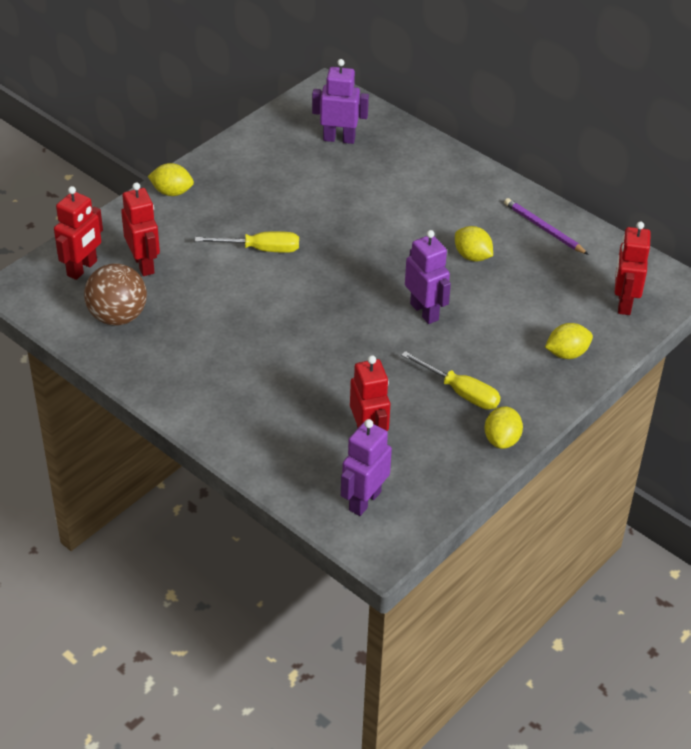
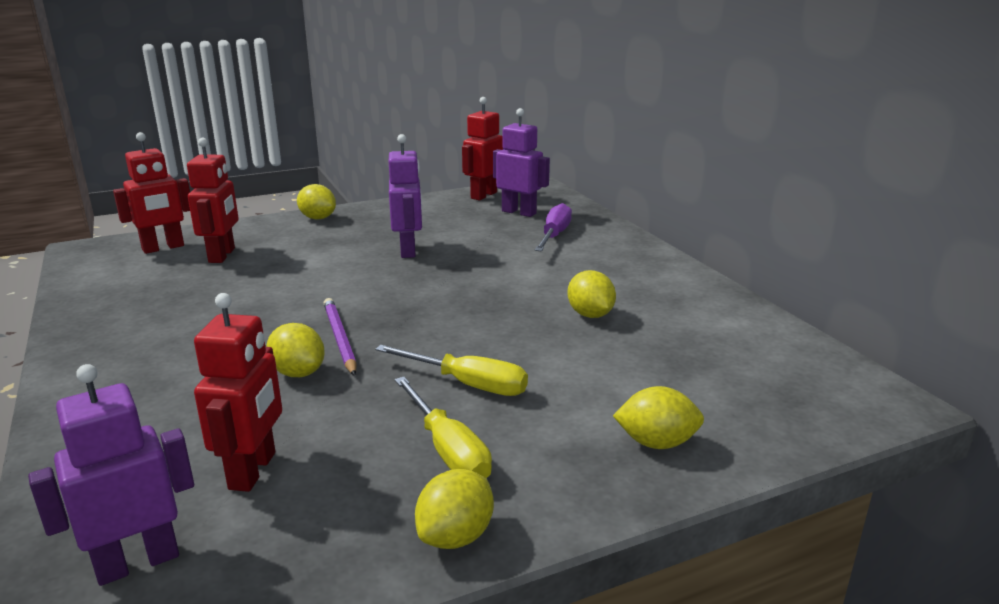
camera: 25 degrees right, 20 degrees down
(118, 316) = (138, 285): brown ball -> none
(260, 249) = (350, 266): yellow screwdriver -> yellow screwdriver (467, 384)
(325, 364) = (298, 373): none -> yellow lemon
(390, 166) = (554, 235): none -> purple screwdriver
(424, 312) = (481, 351): purple robot -> purple robot (408, 250)
(543, 229) = (705, 309): purple pencil -> purple pencil (339, 338)
(624, 303) = (787, 403): red robot -> red robot (483, 195)

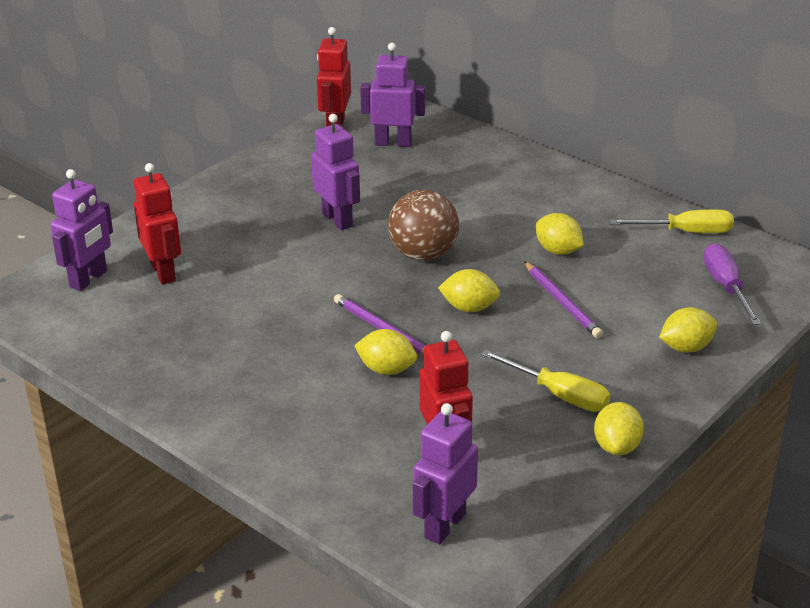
camera: 25 degrees left, 10 degrees up
(163, 248) = (89, 279): red robot -> purple robot
(318, 218) = (199, 200): yellow lemon -> yellow lemon (469, 308)
(452, 289) = (423, 255): none -> brown ball
(467, 384) = (523, 341): yellow screwdriver -> yellow screwdriver (685, 232)
(548, 359) = (562, 302): none -> purple pencil
(554, 235) = (453, 167): purple screwdriver -> purple screwdriver (726, 287)

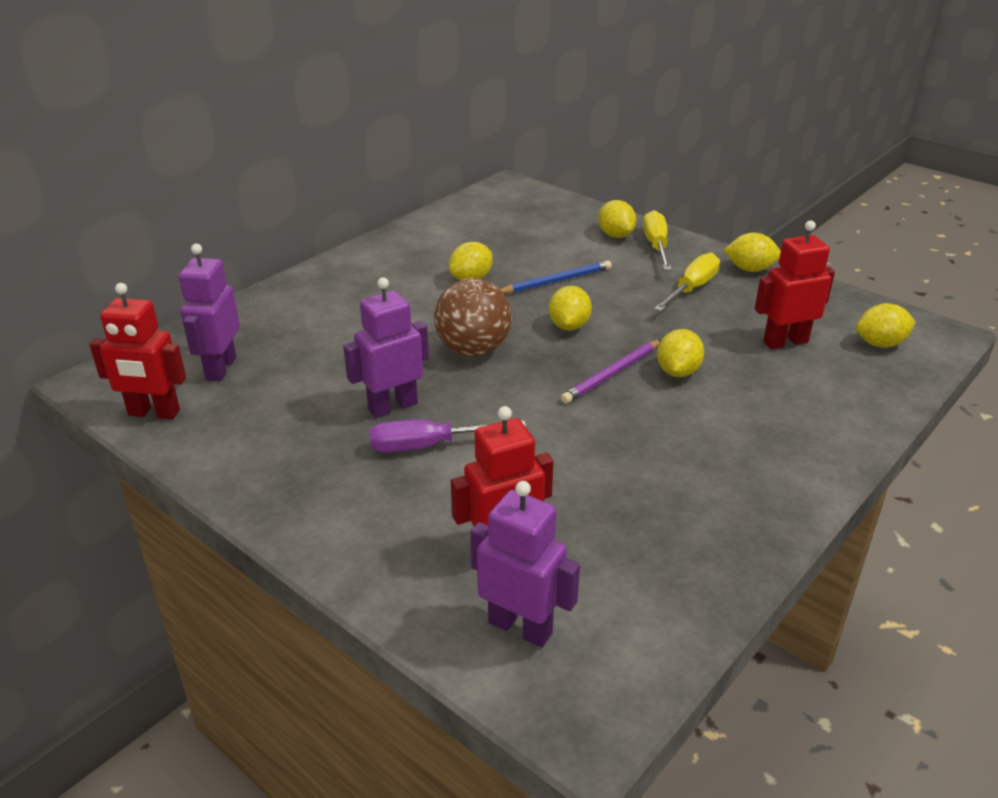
camera: 90 degrees left, 0 degrees up
(444, 525) = (880, 344): purple robot -> yellow lemon
(562, 302) = (556, 281): purple pencil -> blue pencil
(685, 232) = (446, 223): yellow screwdriver -> yellow screwdriver (656, 246)
(726, 287) = (530, 214): purple screwdriver -> purple screwdriver (429, 446)

